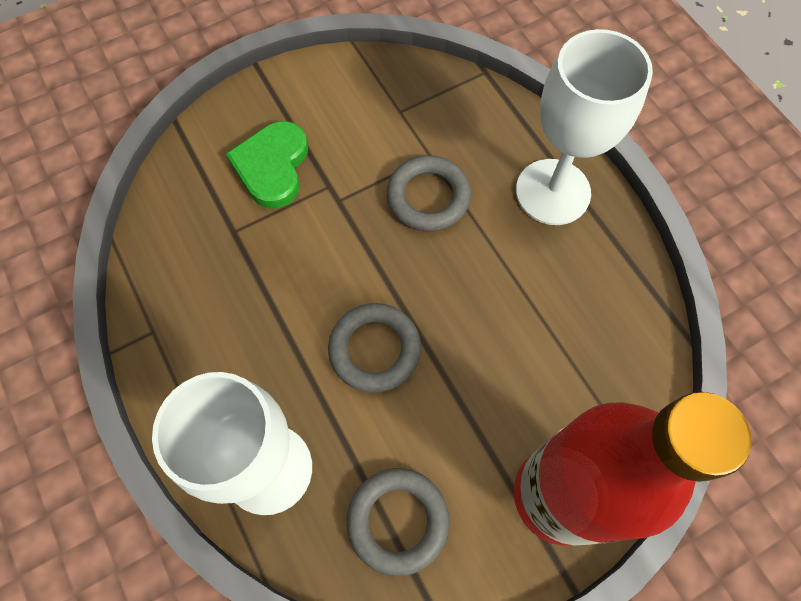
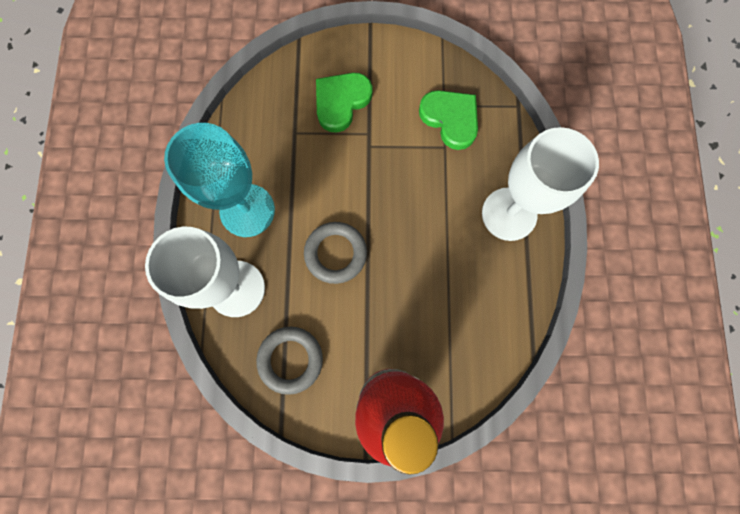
camera: 30 degrees right, 10 degrees up
(225, 359) = (247, 210): none -> turquoise goblet
(417, 122) = (450, 119): none -> green heart
(428, 197) = (426, 174): grey ring -> none

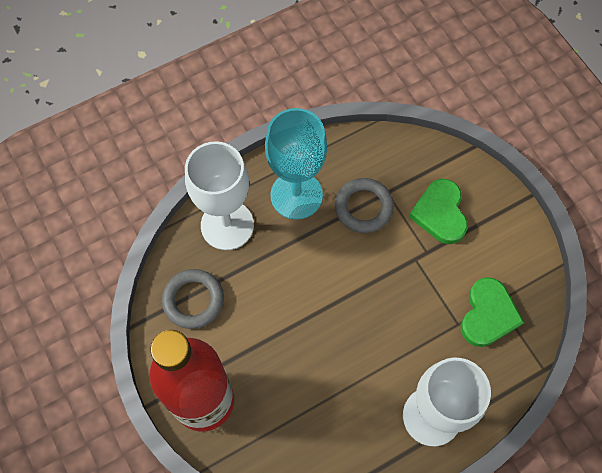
camera: 60 degrees right, 10 degrees down
(335, 253) = (302, 285): grey ring -> grey ring (363, 207)
(341, 102) = (440, 213): green heart -> green heart turned 105 degrees counterclockwise

